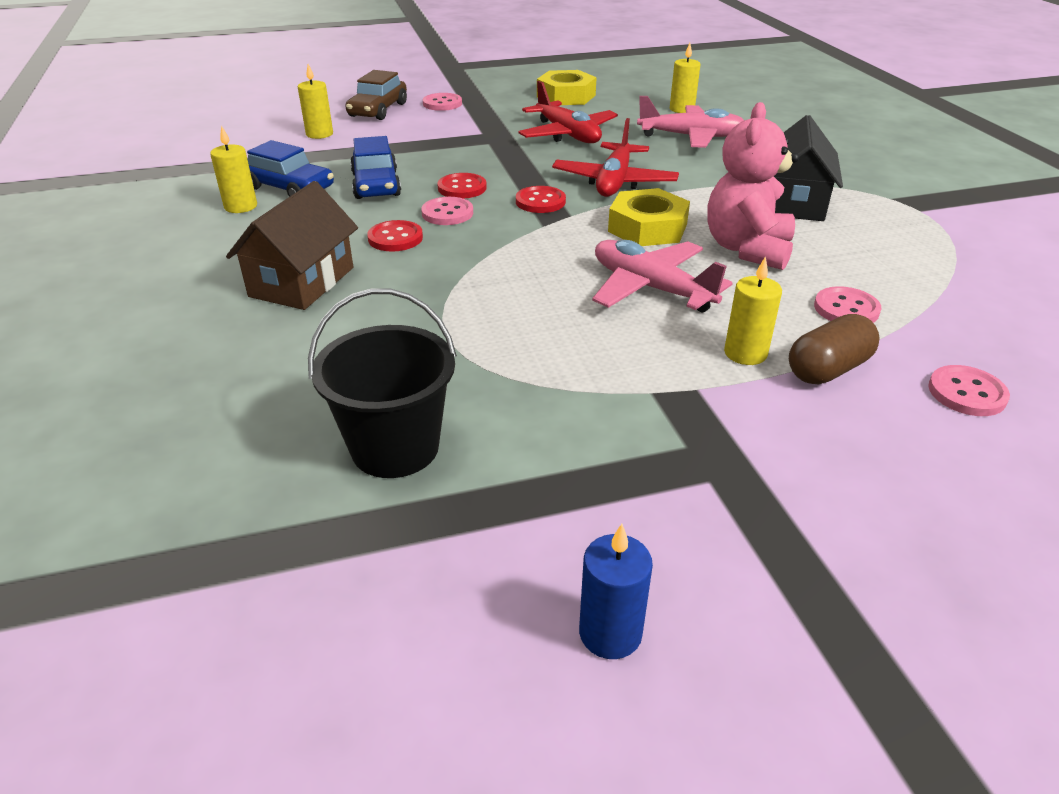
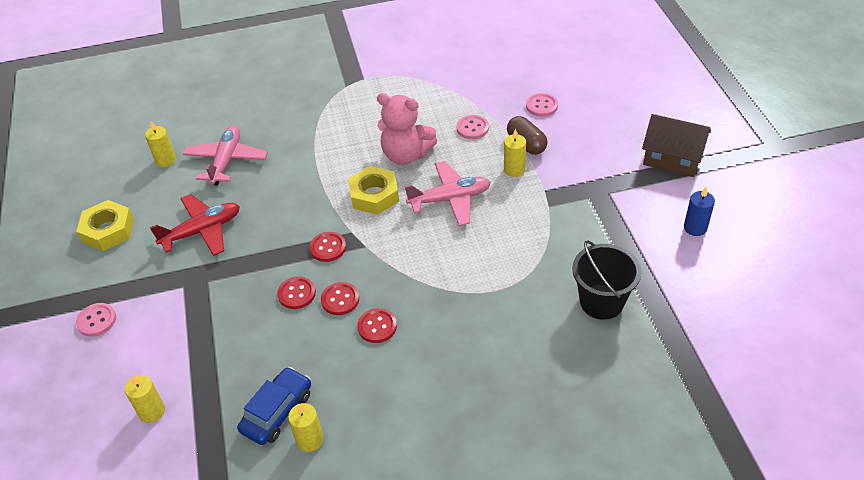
camera: 85 degrees left, 10 degrees up
(302, 282) = (437, 372): brown house -> brown house (672, 159)
(376, 184) = (281, 350): blue car -> none
(378, 110) = (97, 371): brown car -> none
(447, 213) = (340, 299): pink button -> red button
(614, 182) = (301, 207): red plane -> none
(651, 288) = (450, 199): pink plane -> pink plane turned 150 degrees counterclockwise
(793, 202) = (346, 126): black house -> none

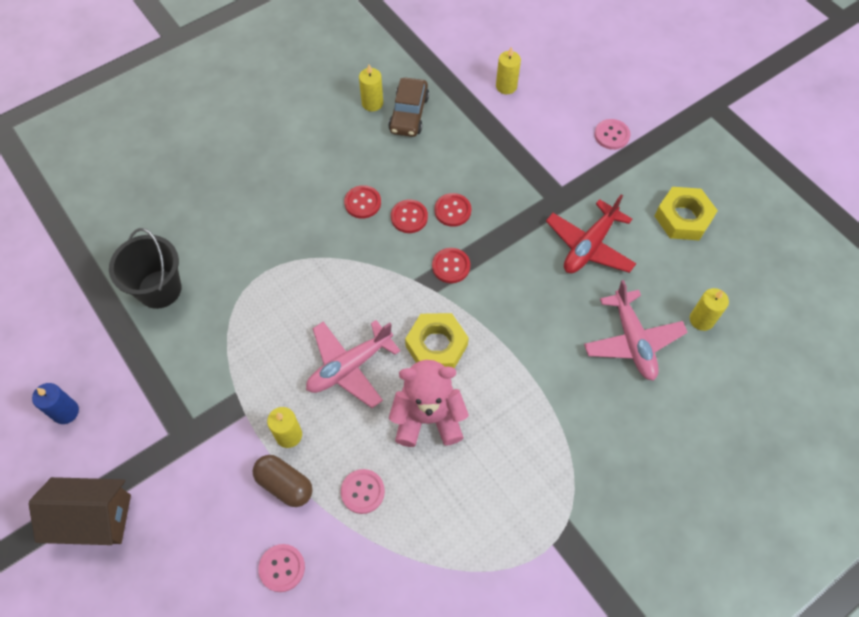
camera: 155 degrees right, 15 degrees up
(277, 412) = (409, 114): blue car -> brown car

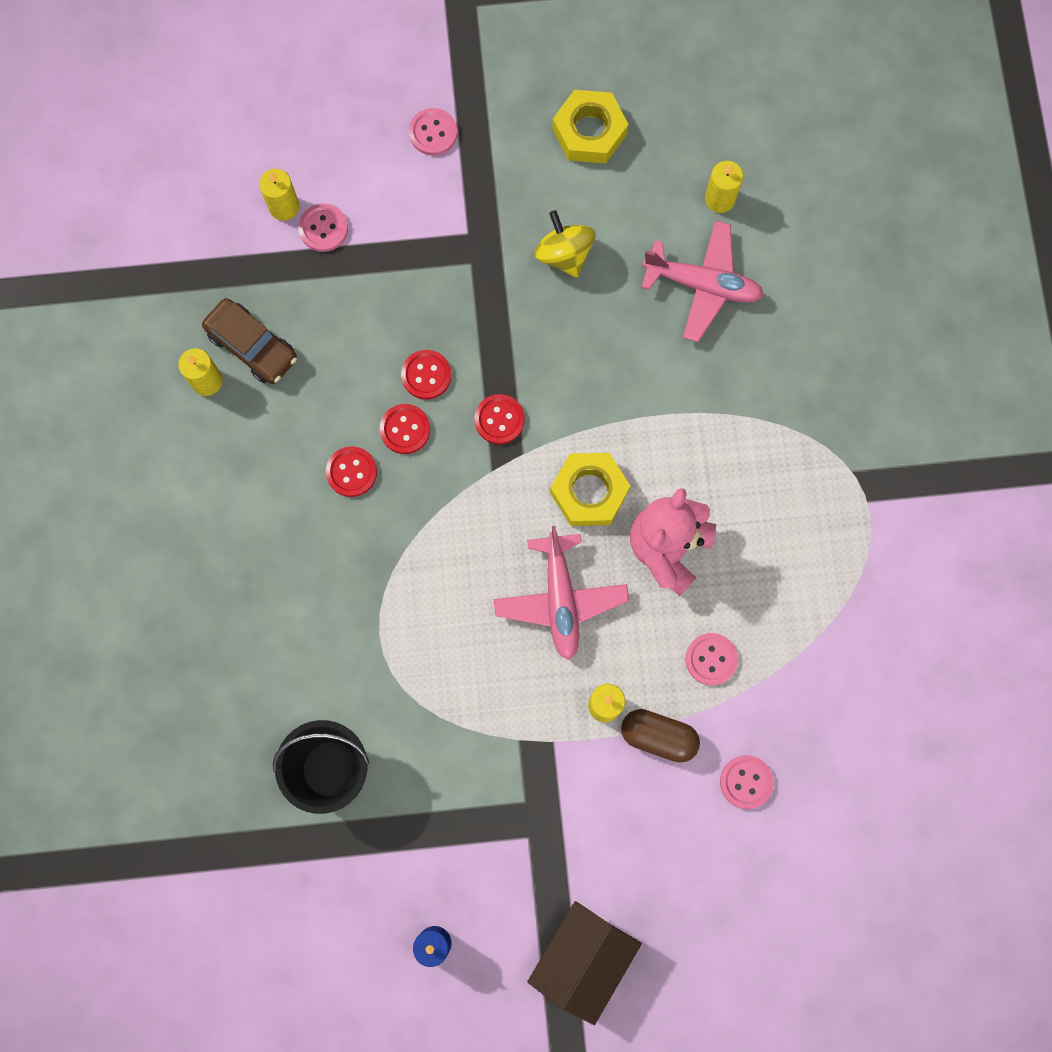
camera: 60 degrees left, 15 degrees up
(285, 484) = (658, 736): brown capsule -> brown capsule turned 45 degrees clockwise
(507, 111) = (323, 228): none -> pink button
(589, 246) = (564, 254): red plane -> yellow spinning top

